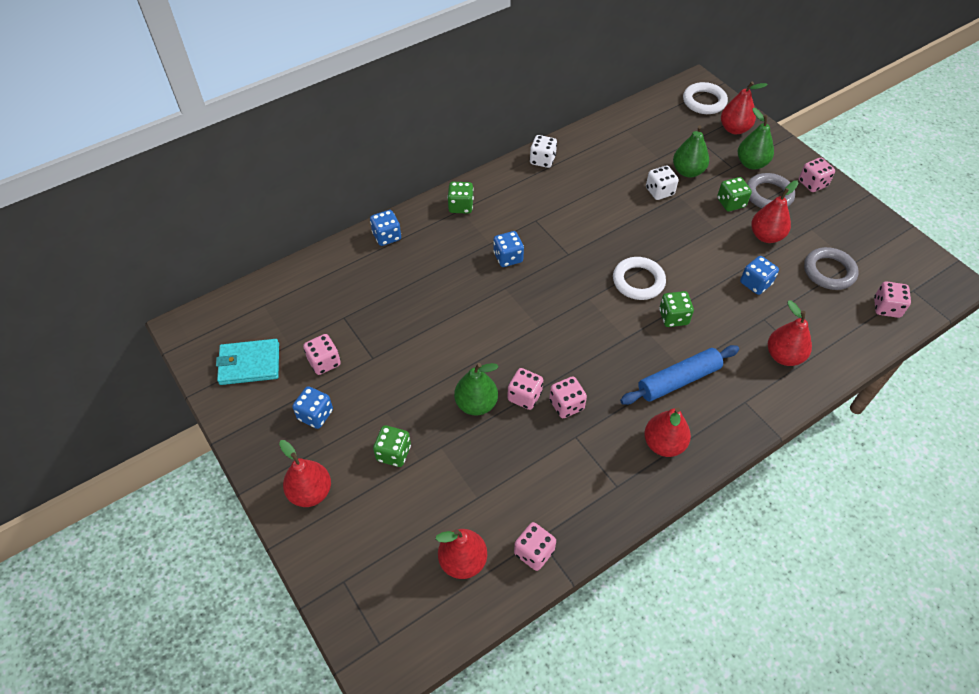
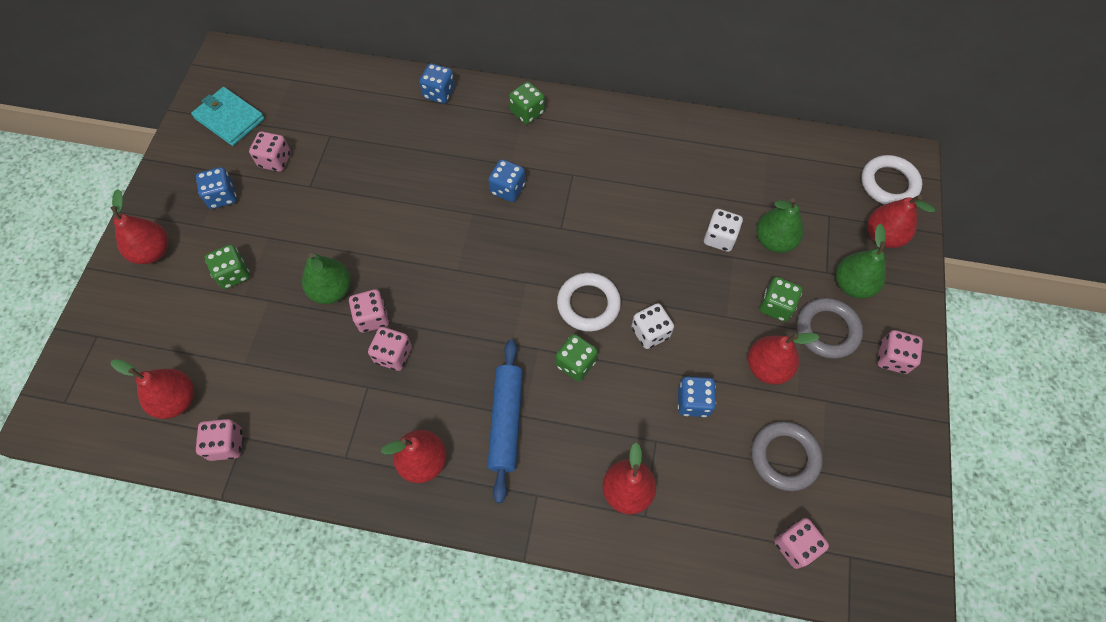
camera: 45 degrees right, 10 degrees up
(542, 160) = (649, 123): white dice -> white dice (650, 332)
(678, 380) = (506, 421): blue rolling pin -> blue rolling pin turned 75 degrees clockwise

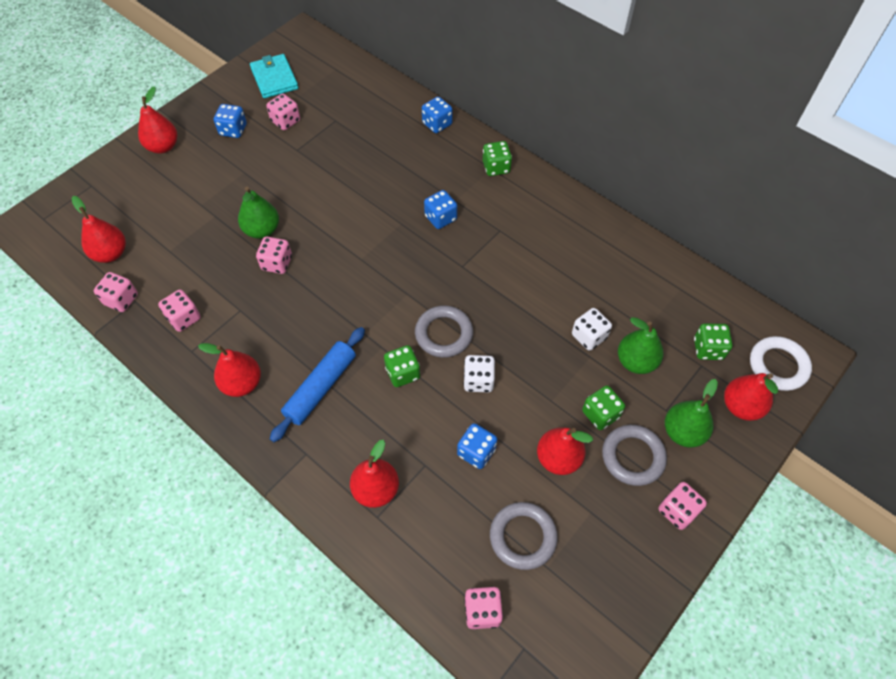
camera: 30 degrees right, 5 degrees down
(234, 274) = (204, 187): green dice -> green dice (708, 349)
(393, 355) = (273, 297): pink dice -> pink dice (184, 318)
(588, 304) = (444, 334): white ring -> grey ring

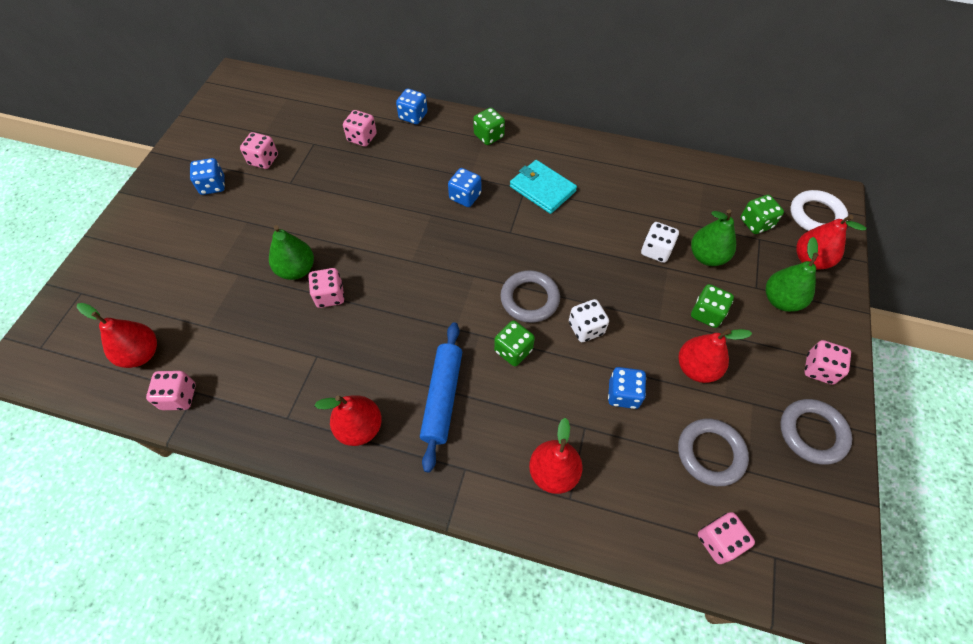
camera: 25 degrees left, 0 degrees up
(163, 147) = (144, 226): red pear -> none
(184, 318) = (260, 388): pink dice -> pink dice (362, 138)
(274, 78) = (230, 125): turquoise wallet -> turquoise wallet (542, 189)
(633, 457) = (755, 339): grey ring -> grey ring (812, 433)

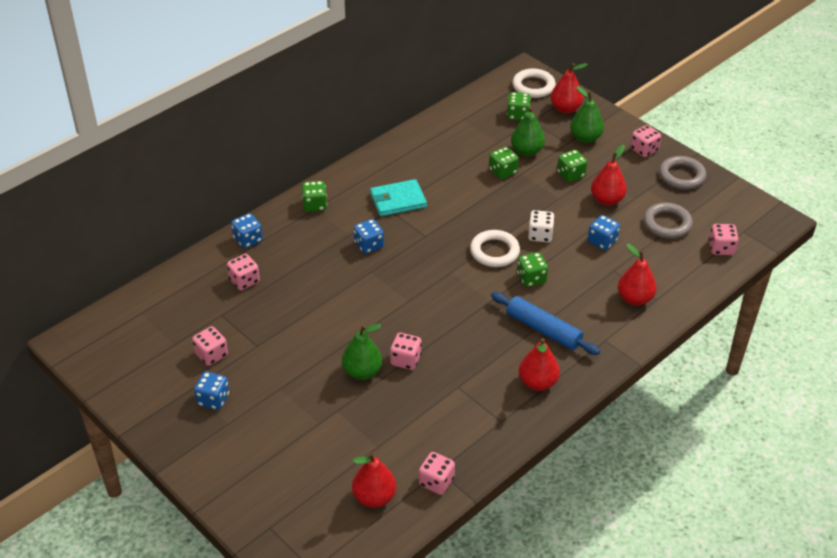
camera: 60 degrees left, 15 degrees down
(529, 299) = (494, 252): grey ring -> white ring
(656, 251) = (503, 172): white dice -> green dice

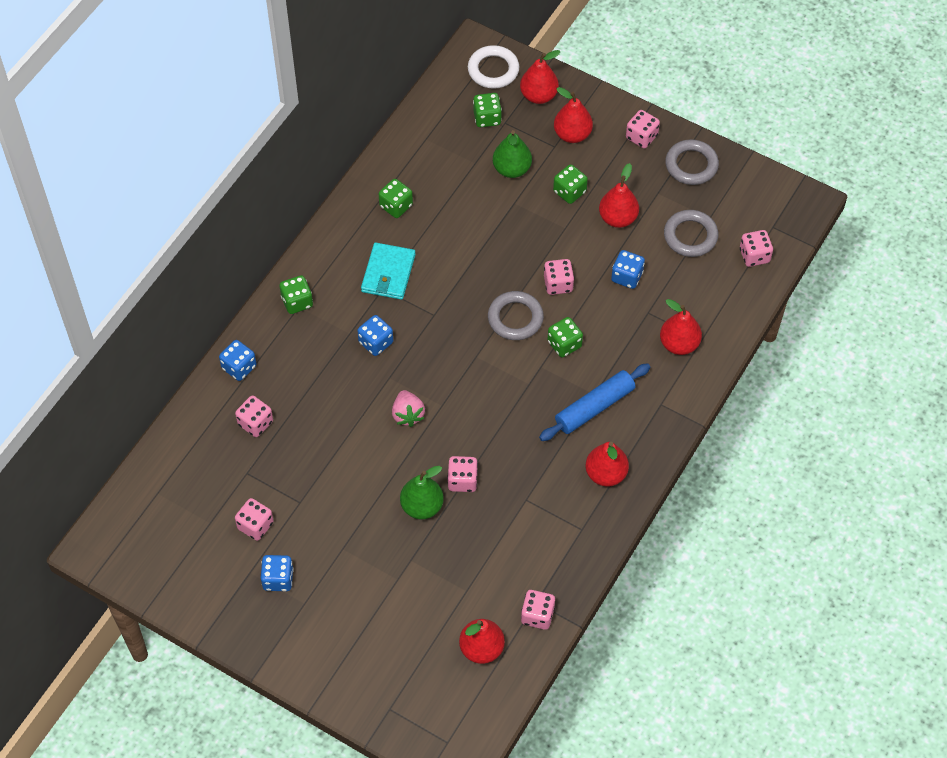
camera: 15 degrees left, 15 degrees up
(376, 301) = (408, 415): none -> pink strawberry
(398, 200) = (388, 273): turquoise wallet -> turquoise wallet turned 45 degrees counterclockwise
(494, 252) = (515, 318): white ring -> grey ring
(503, 172) = (493, 205): green dice -> green dice (396, 206)
(540, 235) = (558, 284): white dice -> pink dice
(543, 330) = (594, 407): blue rolling pin -> blue rolling pin turned 60 degrees counterclockwise
(585, 138) = (572, 134): green pear -> red pear

